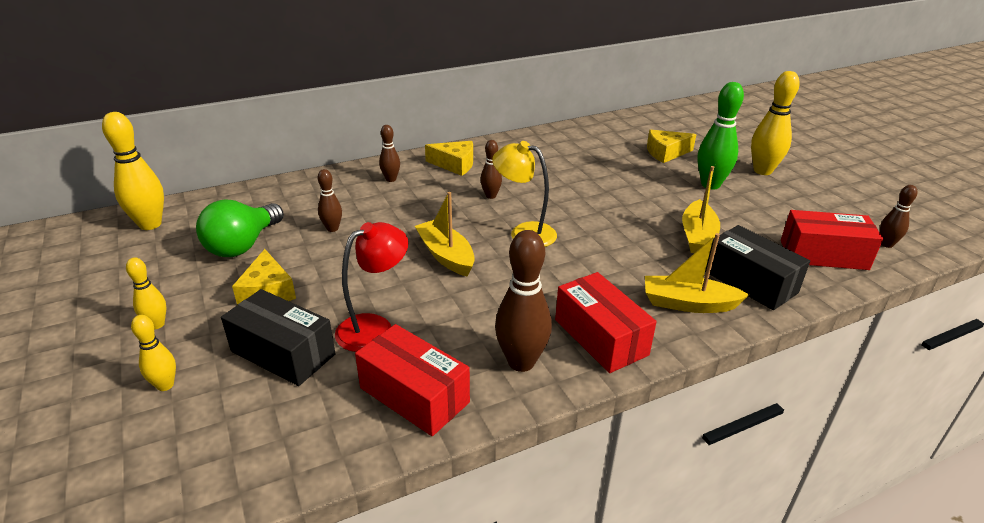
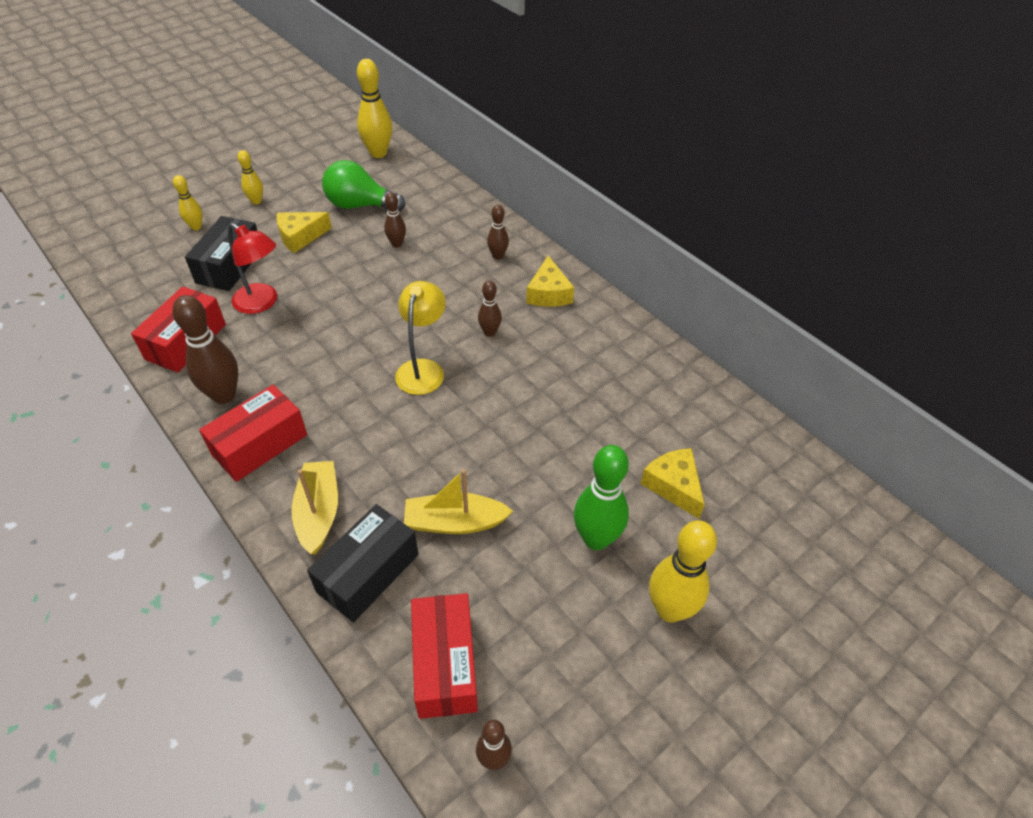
camera: 75 degrees right, 15 degrees up
(446, 256) = (369, 322): yellow boat -> none

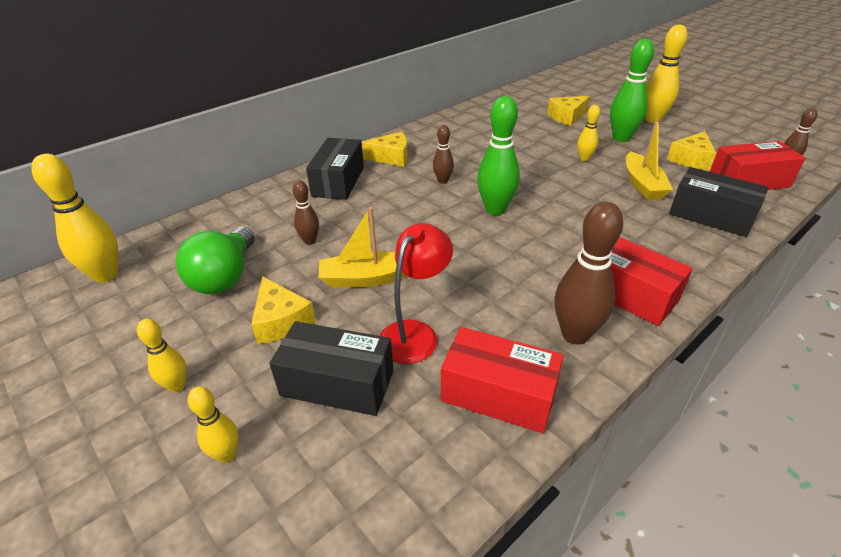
camera: 90 degrees left, 10 degrees down
(318, 512) = (677, 246): yellow boat -> yellow boat (366, 278)
(423, 369) = (495, 209): yellow lamp -> green bowling pin
(498, 256) = (338, 181): brown bowling pin -> black box
(520, 612) = (691, 159): none -> yellow cheese
(532, 475) = (584, 159): none -> yellow bowling pin

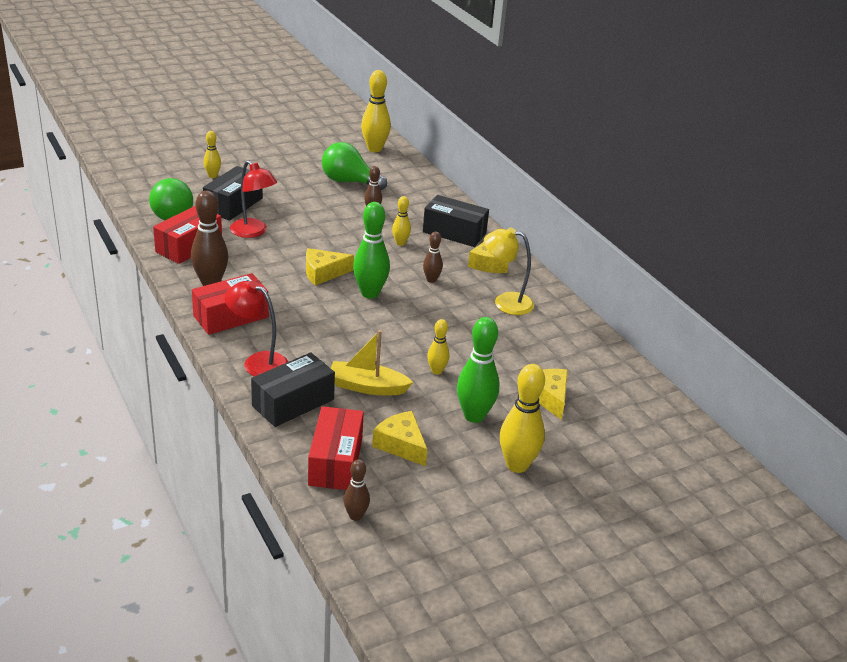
camera: 100 degrees right, 5 degrees down
(177, 386) = (265, 166): yellow bowling pin -> yellow bowling pin (400, 243)
(281, 321) = (294, 195): yellow cheese -> yellow cheese (323, 273)
(366, 278) = (316, 225): yellow boat -> none
(404, 466) = (170, 213): none -> green light bulb
(453, 143) = (505, 302): none -> yellow lamp
(681, 251) = (258, 362): none -> red lamp

